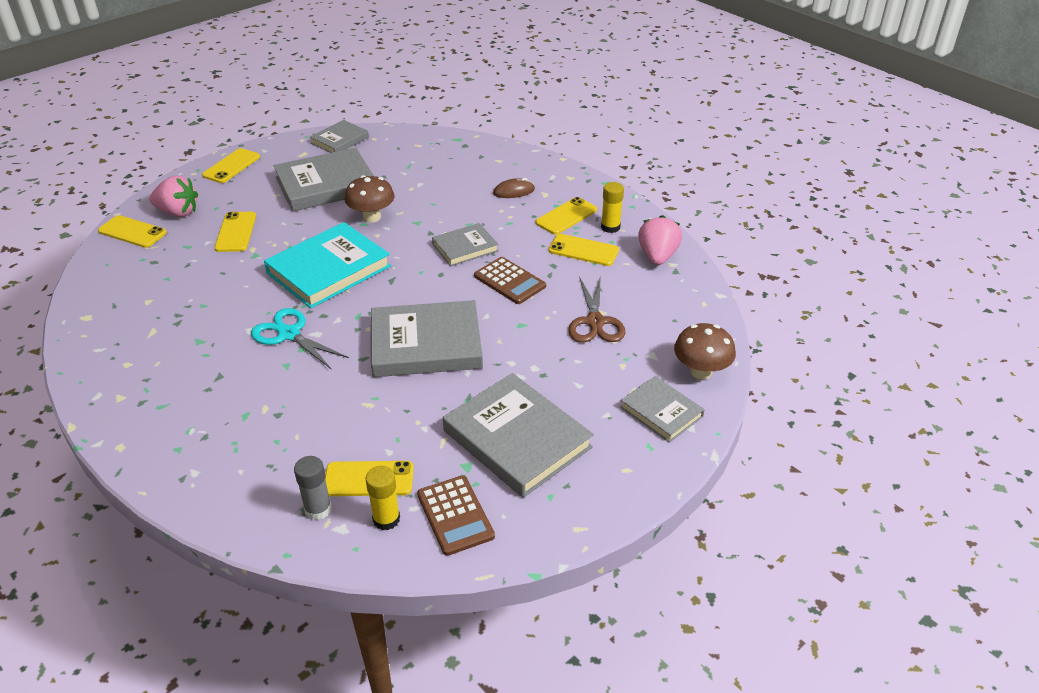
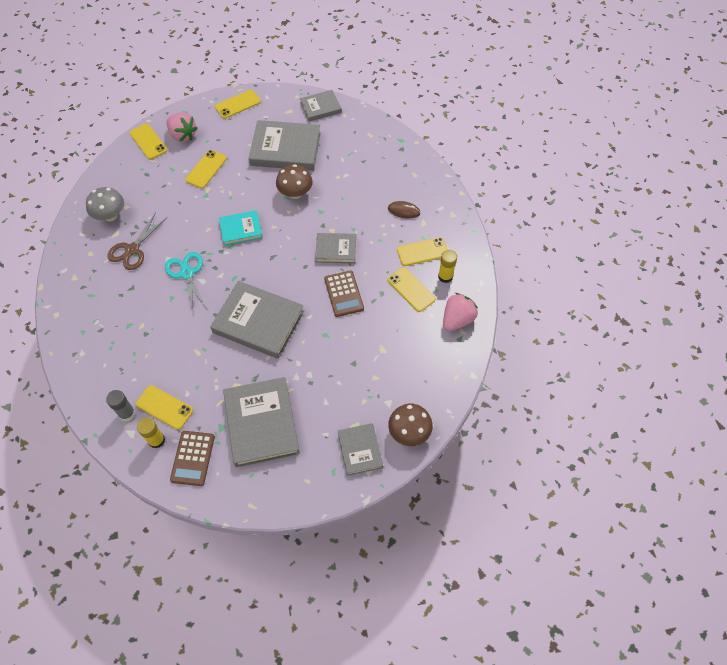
camera: 30 degrees right, 20 degrees up
(130, 317) = (110, 215): none -> grey mushroom
(329, 269) = (241, 229): turquoise book -> turquoise book, size x0.57
(595, 322) = (373, 356): brown scissors -> brown scissors (132, 250)

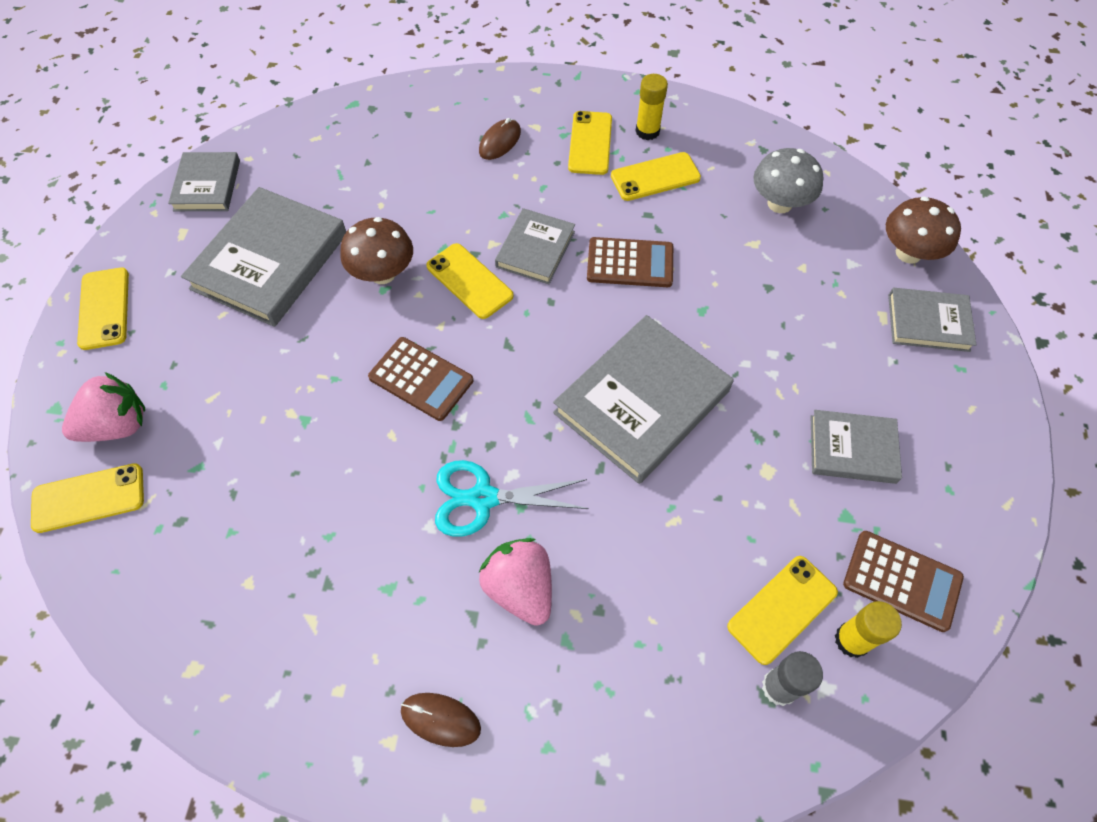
camera: 70 degrees left, 0 degrees up
(86, 291) = (440, 719): none -> brown mouse
(110, 215) = (254, 623): grey mushroom -> grey mushroom (779, 203)
(132, 250) = (373, 593): brown scissors -> none
(206, 169) = (237, 403): yellow phone -> yellow phone (469, 281)
(241, 229) = (421, 379): turquoise book -> brown calculator
(261, 423) = (852, 449): grey book -> grey book, size x0.57
(457, 319) = (729, 141): pink strawberry -> pink strawberry (520, 588)

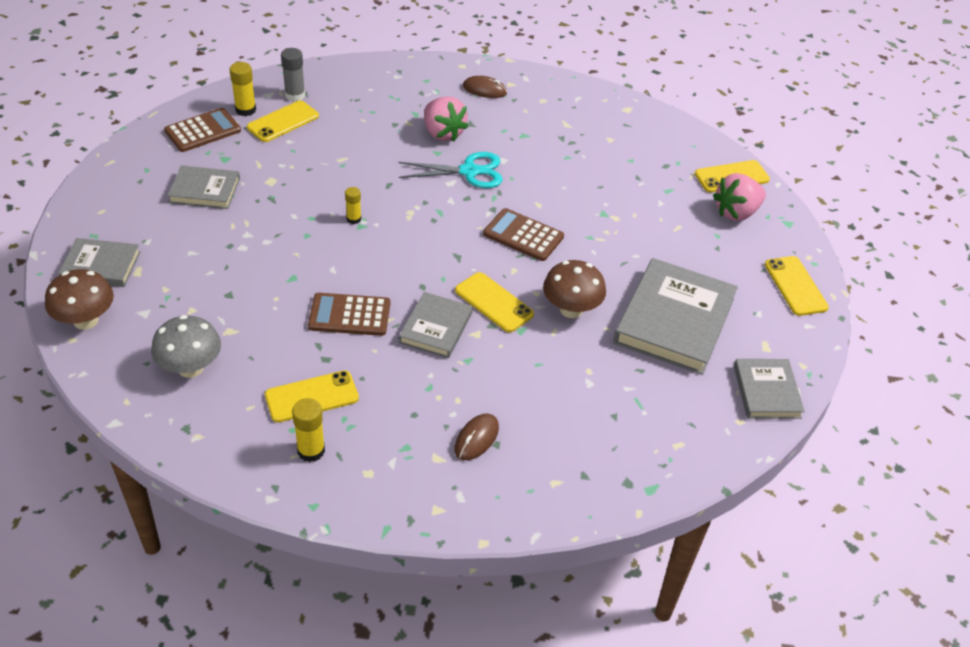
camera: 175 degrees right, 15 degrees down
(590, 143) = (377, 436): yellow phone -> none
(642, 402) = (353, 219): grey book -> yellow glue stick
(902, 581) = (203, 131): brown calculator -> brown calculator turned 120 degrees clockwise

